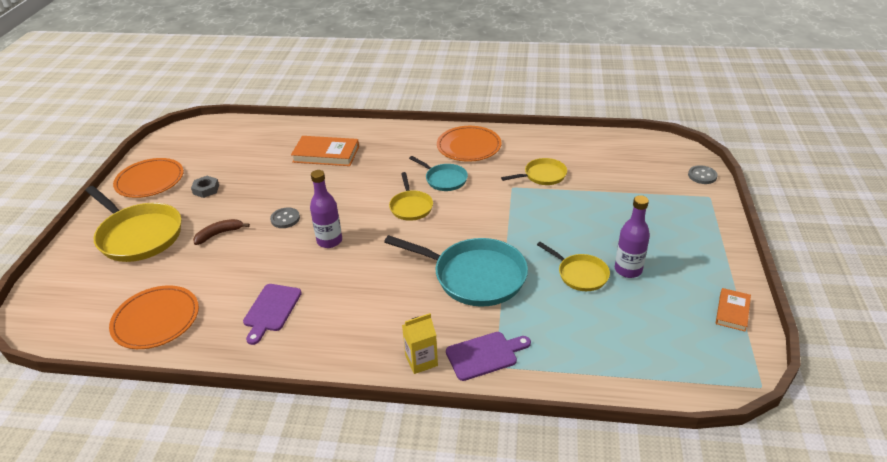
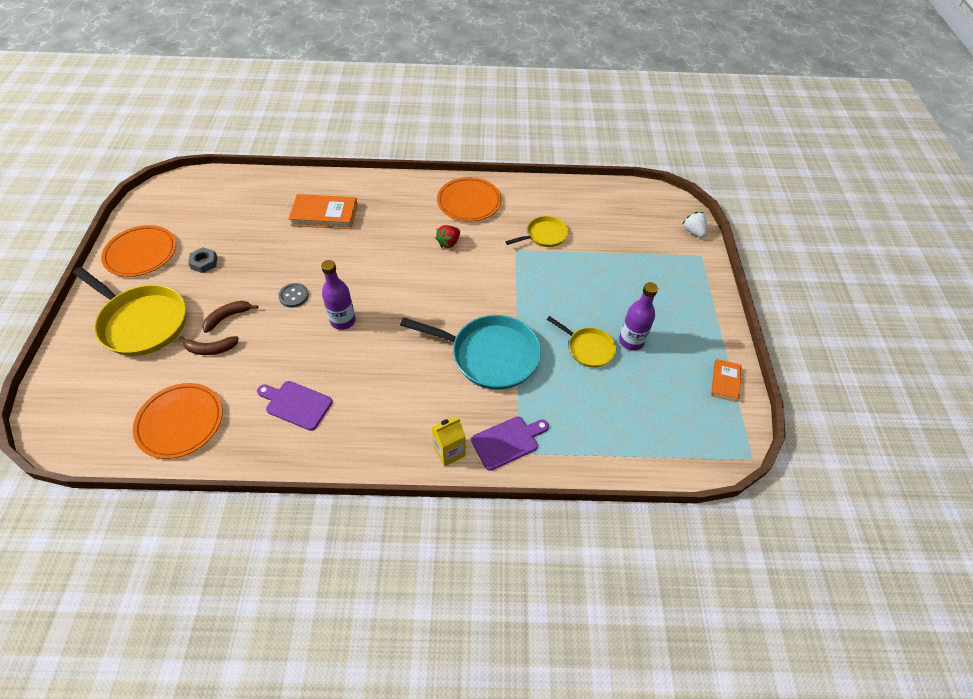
camera: 10 degrees left, 15 degrees up
(197, 259) = (210, 349): none -> brown banana
(271, 310) = (296, 404): purple cutting board -> purple cutting board turned 105 degrees clockwise
(411, 207) = (419, 277): yellow pan -> none
(444, 179) = (448, 243): turquoise pan -> red strawberry
(702, 176) = (693, 231): grey button -> white strawberry

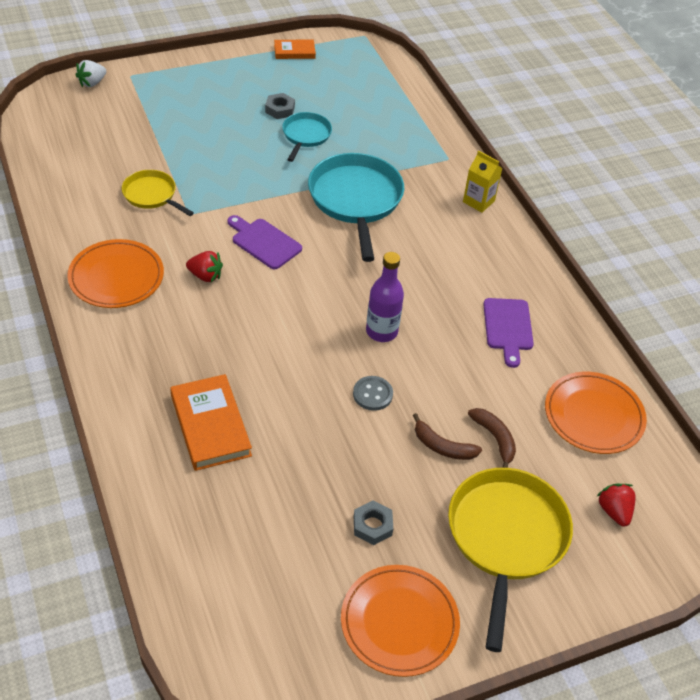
camera: 115 degrees left, 5 degrees down
(105, 392) = (614, 511): none -> red strawberry
(507, 441) = (443, 168): purple cutting board -> purple cutting board (264, 242)
(588, 348) = (305, 136): yellow pan -> turquoise pan
(631, 341) = (280, 109): purple bottle -> grey nut

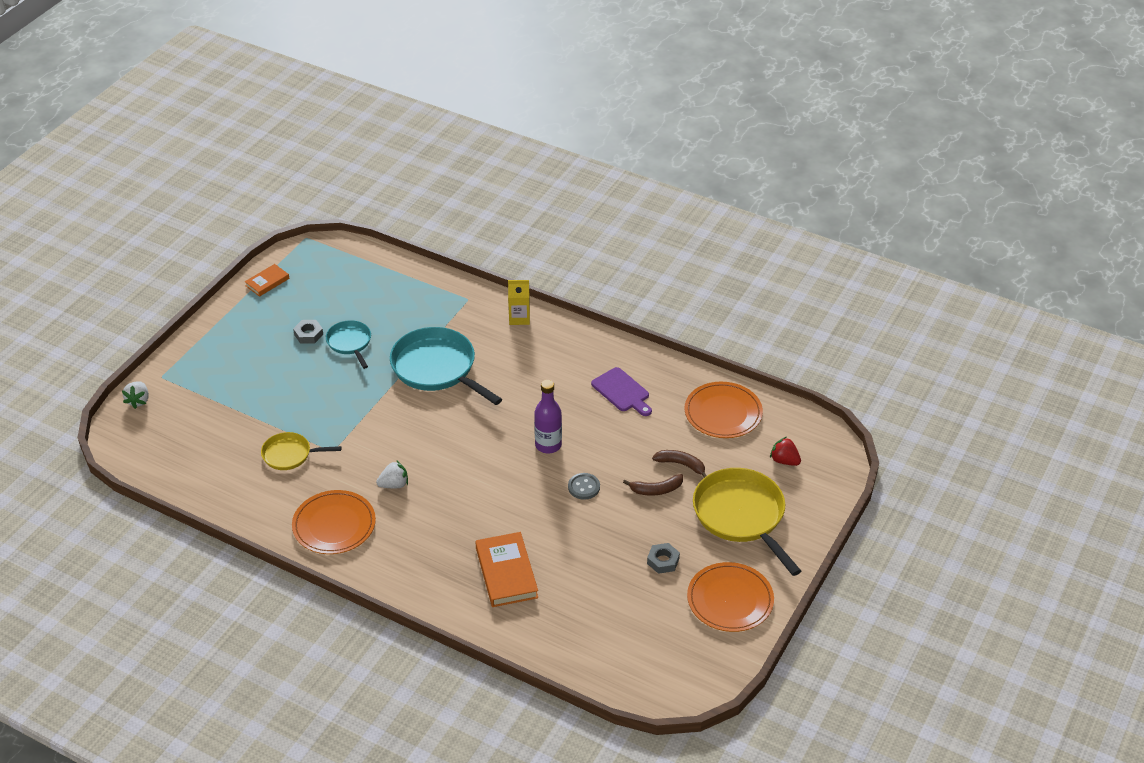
camera: 35 degrees left, 5 degrees down
(205, 276) = (394, 484): red strawberry -> white strawberry
(210, 425) = (506, 573): orange book -> orange book turned 45 degrees clockwise
(264, 242) = (407, 437): purple cutting board -> none

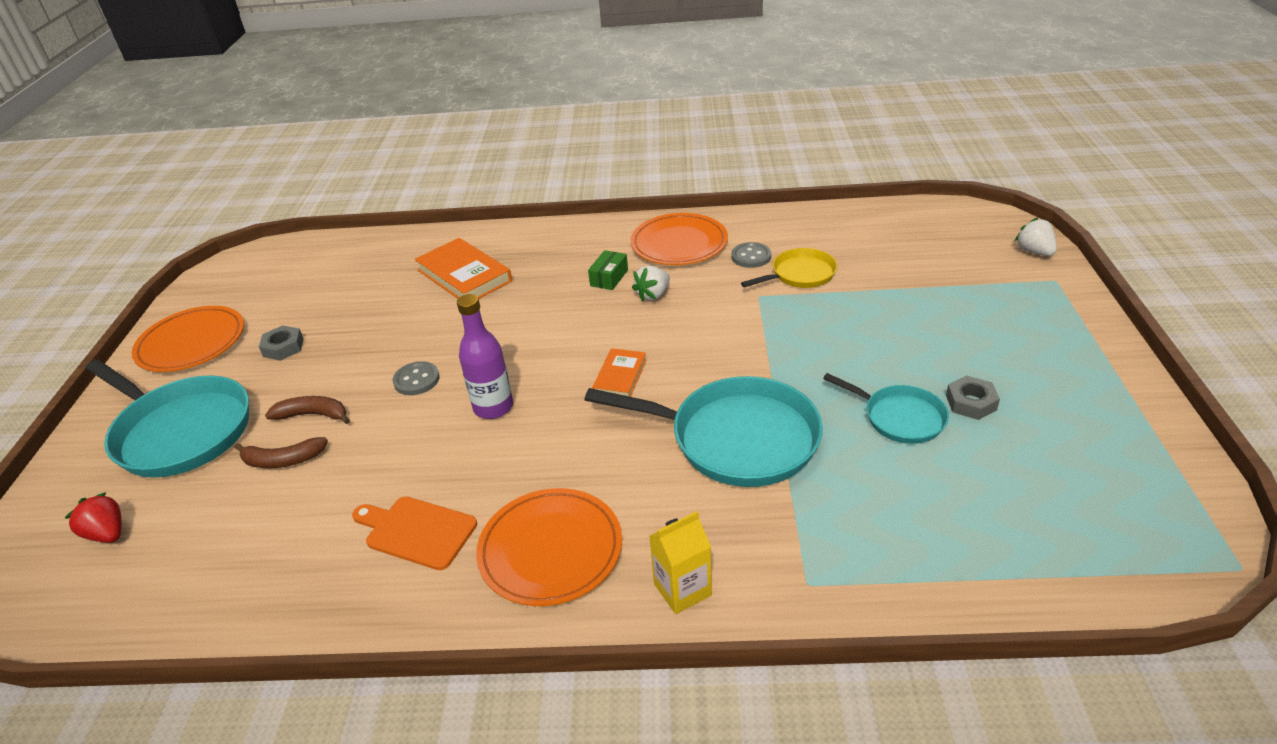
camera: 155 degrees right, 5 degrees down
(267, 282) = (1151, 450): orange book -> orange book (620, 377)
(301, 486) = (751, 256): none -> grey button
(409, 516) = (609, 278): none -> green box
(622, 392) = (416, 531): purple cutting board -> orange cutting board
(656, 490) = (313, 415): brown banana -> brown banana turned 45 degrees clockwise
(723, 413) = (223, 570): orange plate -> orange plate (550, 550)
(741, 516) = (180, 431): yellow pan -> turquoise pan
(784, 461) = (108, 533): red strawberry -> red strawberry turned 150 degrees counterclockwise

